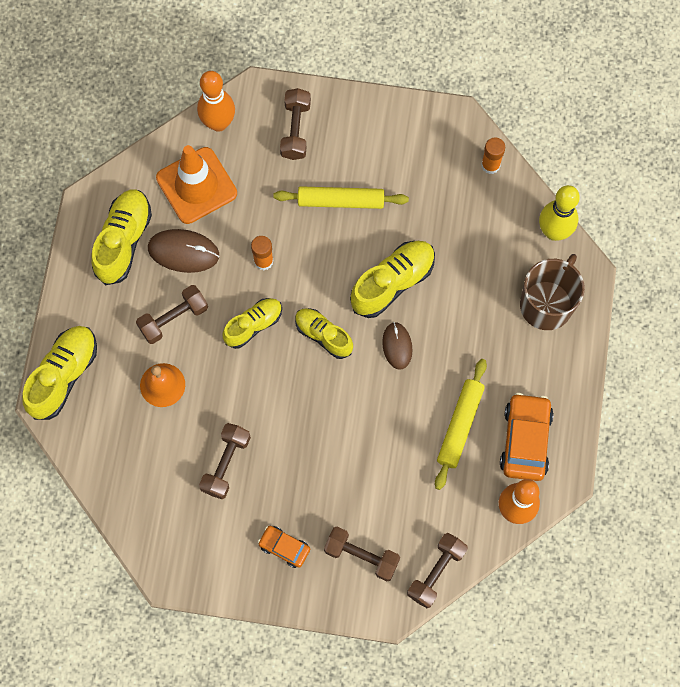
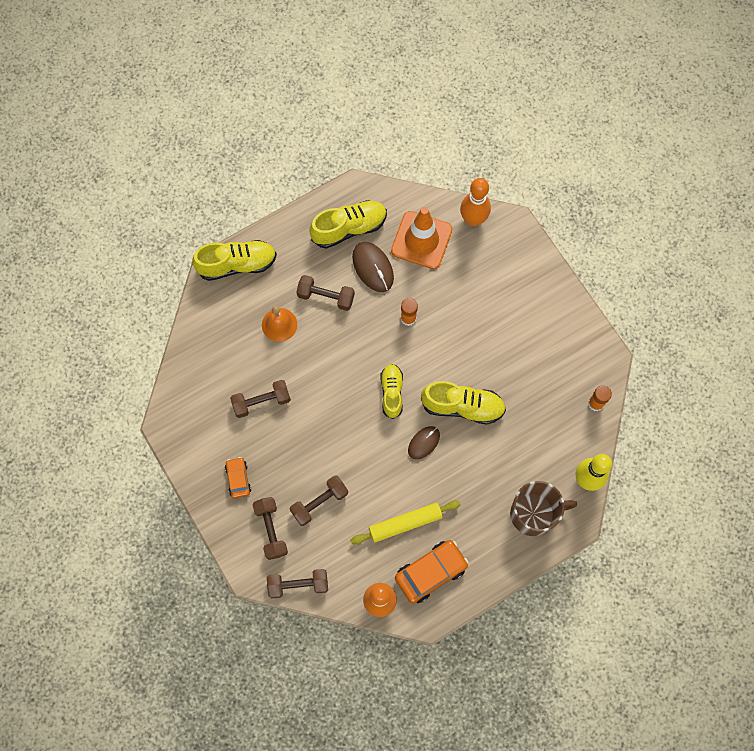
camera: 50 degrees right, 0 degrees up
(253, 325) = (362, 346): yellow shoe -> none
(295, 130) = (510, 267): brown dumbbell -> brown dumbbell (319, 502)
(341, 201) = (488, 332): yellow rolling pin -> none

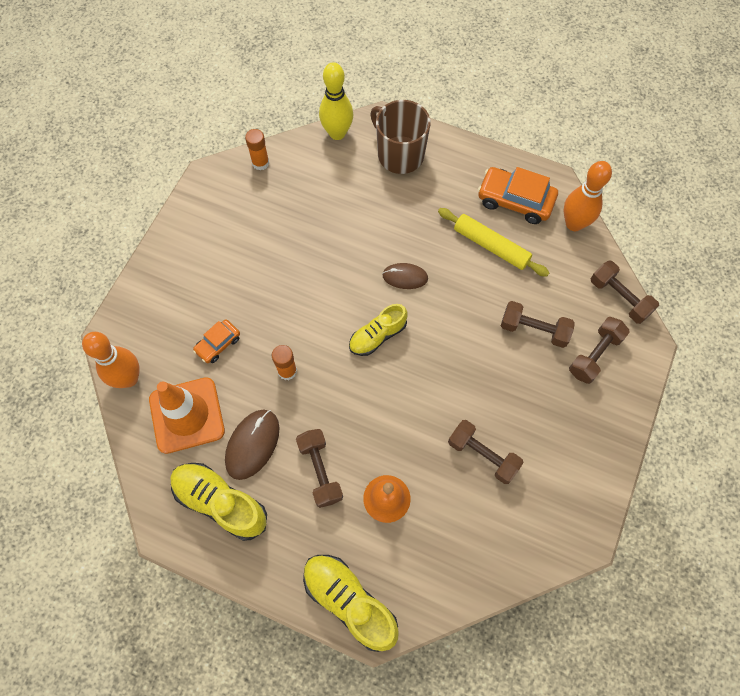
camera: 125 degrees left, 5 degrees down
(238, 479) = (575, 420): orange car -> orange car (218, 344)
(462, 406) = (344, 266): yellow shoe -> none

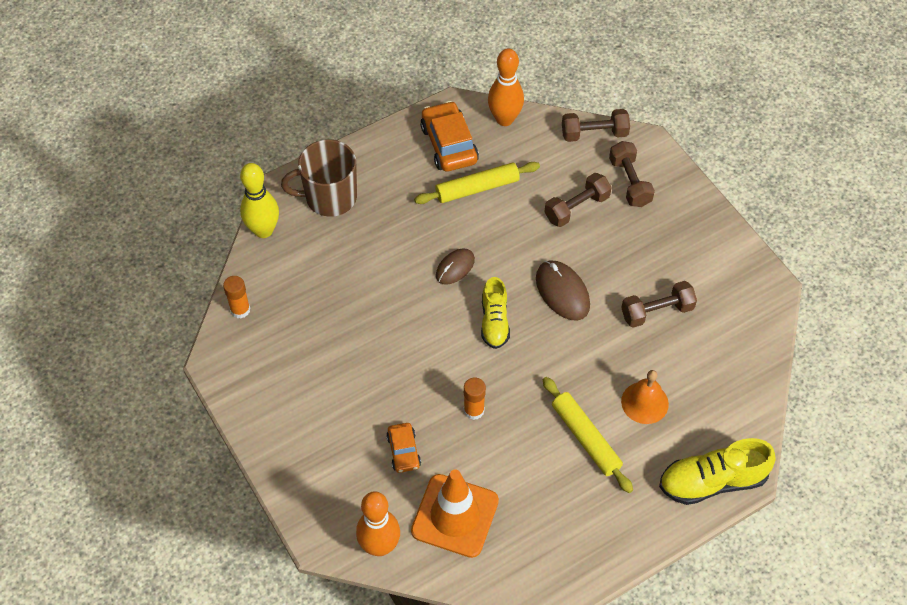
camera: 55 degrees left, 10 degrees down
(220, 502) = (558, 533): yellow shoe -> none
(252, 444) = (523, 477): brown mouse -> brown mouse (562, 292)
(320, 471) = (585, 438): brown dumbbell -> yellow rolling pin
(515, 201) = (449, 144): orange car -> orange car turned 105 degrees clockwise

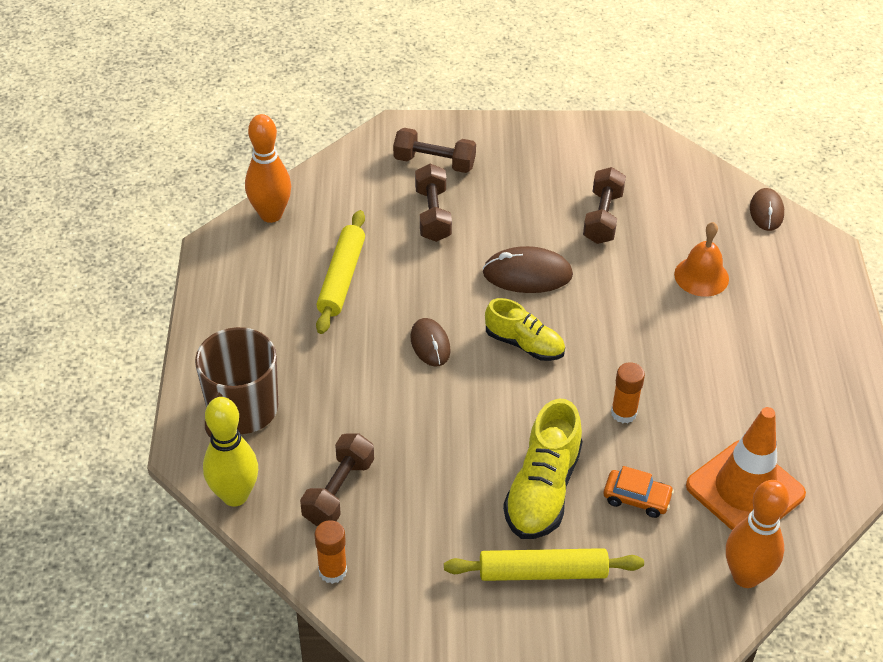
camera: 60 degrees left, 10 degrees down
(449, 144) = (262, 273): orange car -> none
(585, 438) = (714, 339): yellow rolling pin -> yellow rolling pin (542, 572)
(594, 134) = (352, 159): brown dumbbell -> brown dumbbell (338, 491)
(712, 481) = (819, 272): yellow shoe -> yellow shoe (542, 490)
(752, 418) = (766, 211): none -> brown mouse

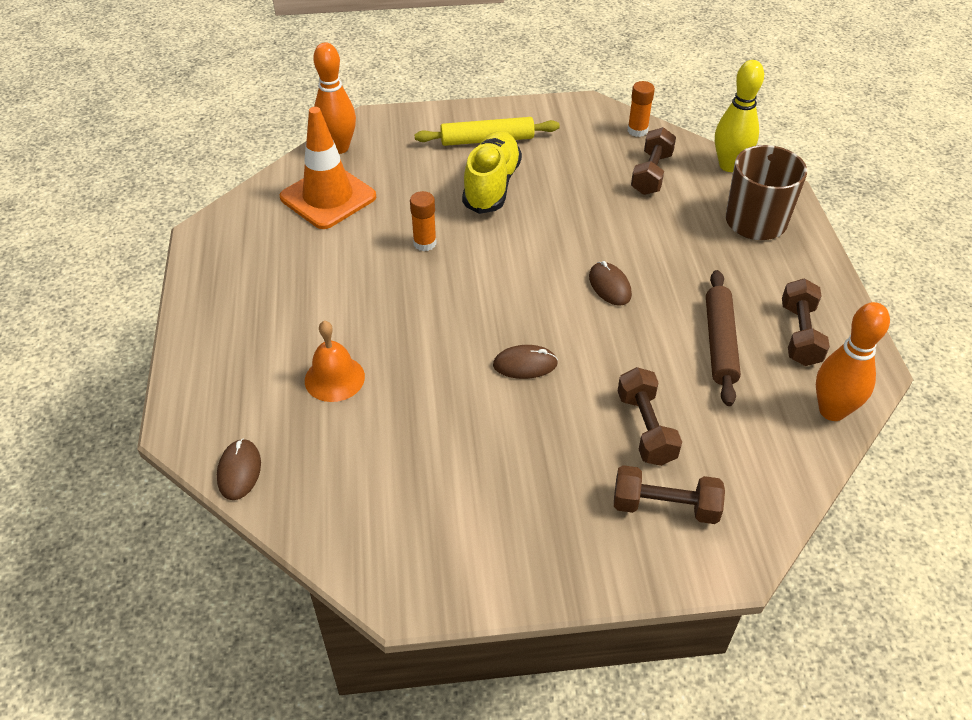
camera: 175 degrees right, 0 degrees up
(341, 278) = (720, 343): yellow rolling pin -> brown rolling pin
(524, 344) = (519, 293): yellow shoe -> none
(527, 274) = (525, 364): brown mouse -> brown mouse, size x0.66
(603, 217) = (443, 443): brown dumbbell -> brown dumbbell (799, 334)
(637, 498) = (416, 186): orange car -> none

